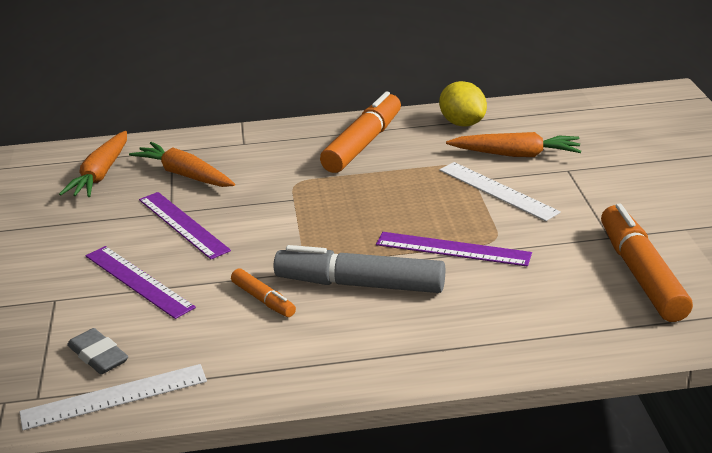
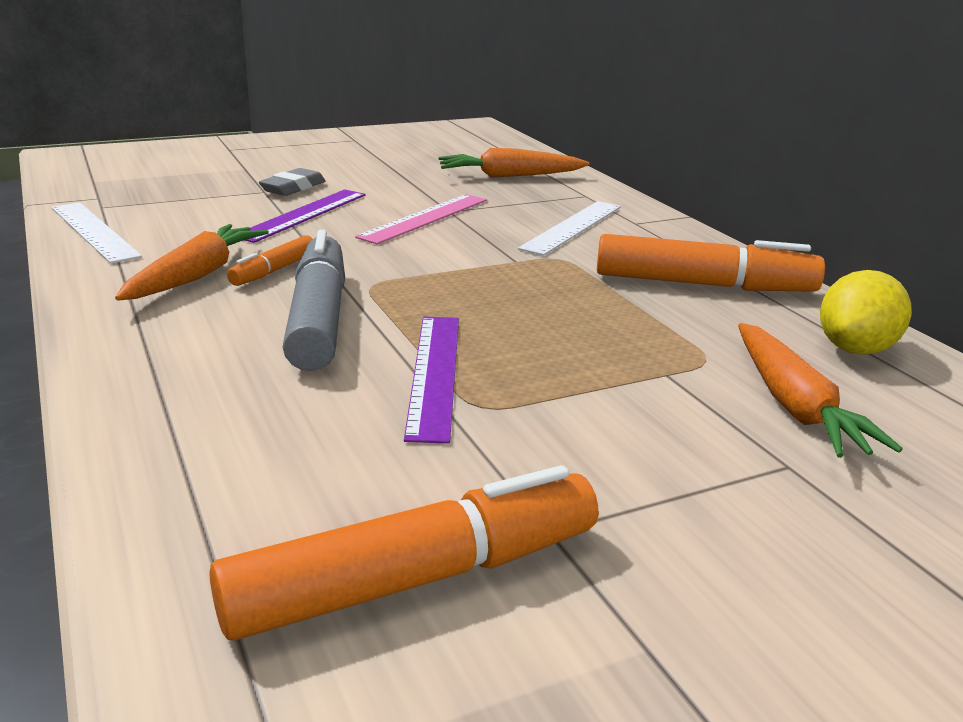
camera: 70 degrees right, 5 degrees down
(98, 356) = (165, 217): grey eraser -> grey eraser (293, 188)
(183, 224) = (425, 218): purple ruler -> pink ruler
(184, 175) = (535, 206): orange carrot -> orange carrot (196, 275)
(497, 191) = (645, 397): white ruler -> white ruler (572, 227)

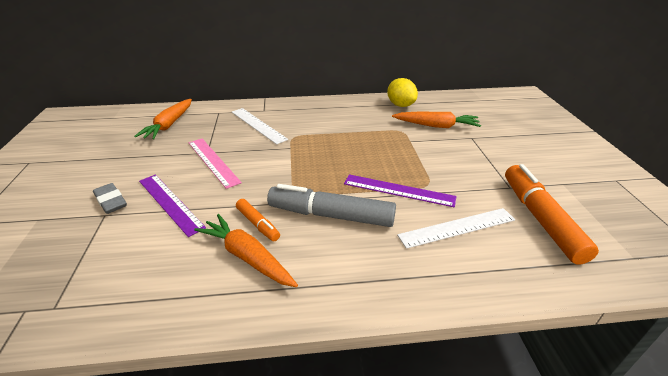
camera: 70 degrees left, 10 degrees up
(94, 231) = (117, 311): white ruler -> white ruler (457, 227)
(704, 285) = (338, 114): orange marker -> none

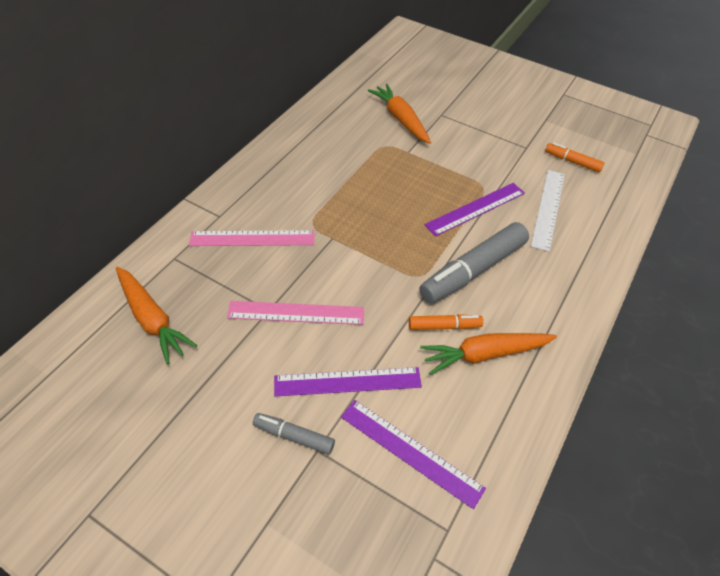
camera: 55 degrees left, 15 degrees up
(111, 201) = (294, 436): grey eraser -> grey marker
(123, 256) = (410, 451): none -> purple ruler
(258, 125) = (252, 238): white ruler -> pink ruler
(400, 105) = (335, 113): yellow lemon -> none
(436, 126) = (400, 119): orange carrot -> orange carrot turned 75 degrees counterclockwise
(540, 218) = (572, 161): orange marker -> orange marker, size x0.51

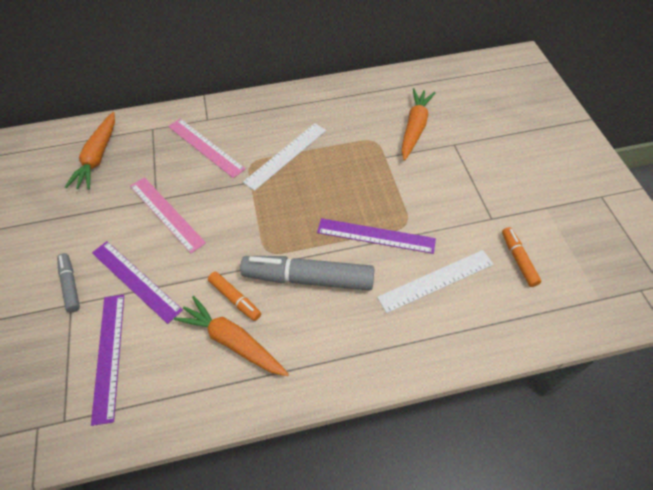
camera: 50 degrees right, 5 degrees up
(332, 199) = (285, 155): none -> white ruler

